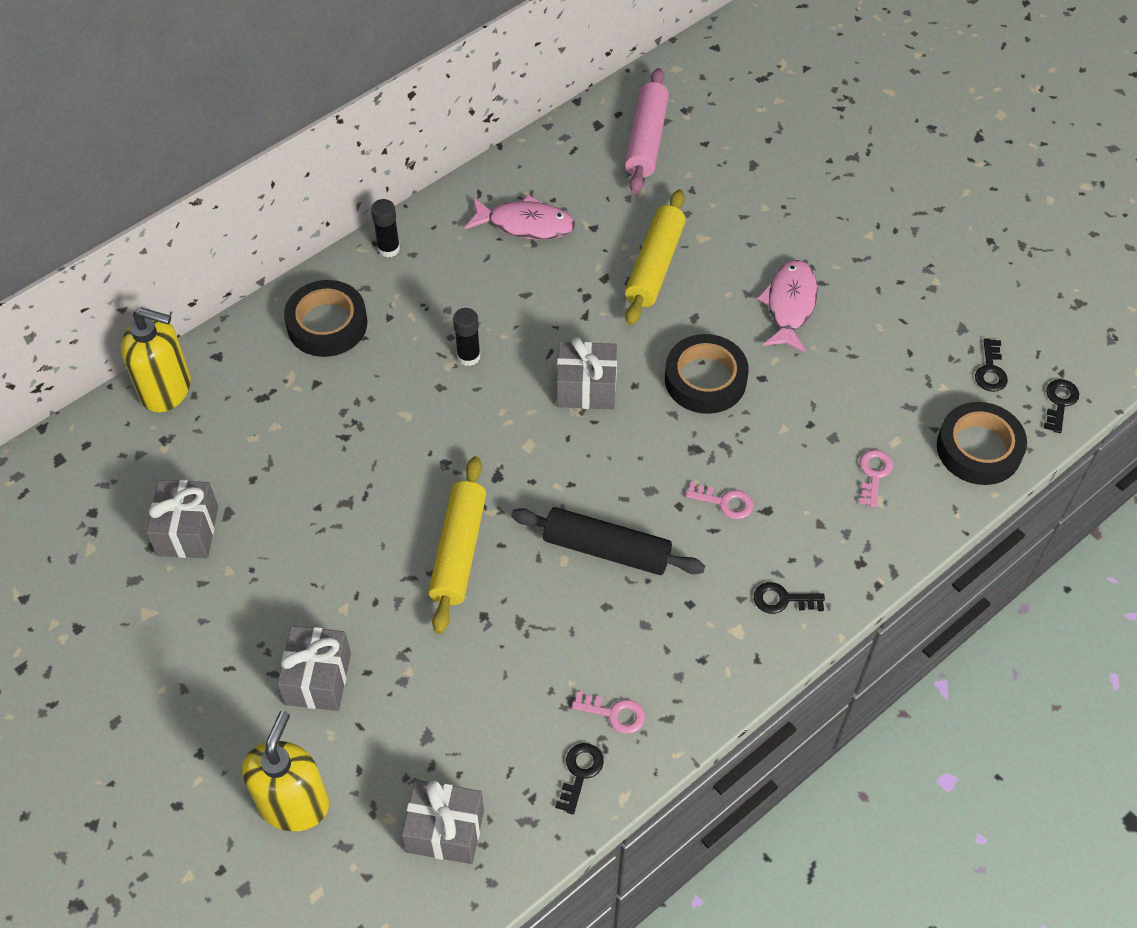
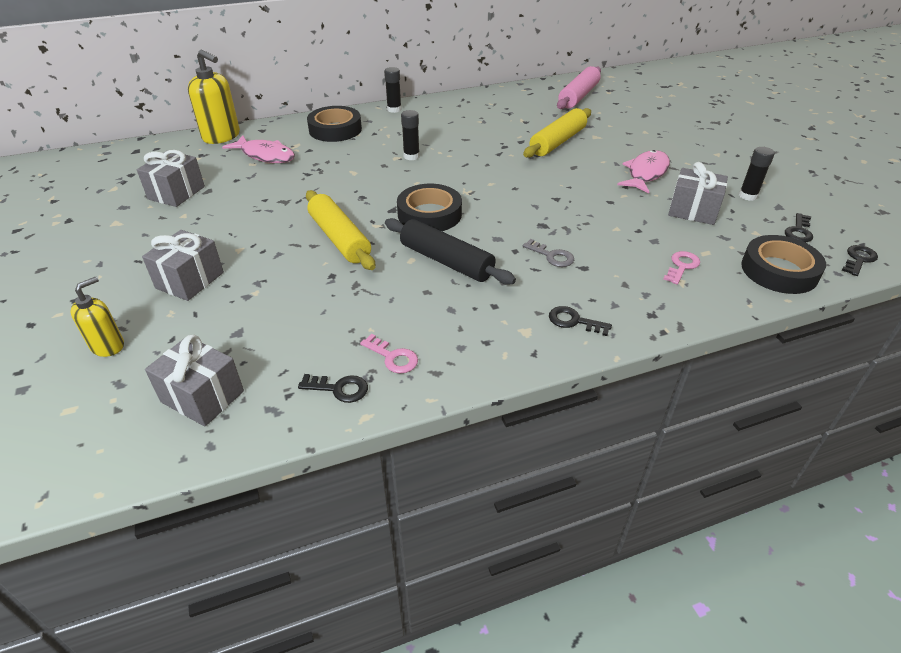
camera: 20 degrees right, 15 degrees down
(294, 803) = (108, 346): yellow soap dispenser -> yellow soap dispenser, size x0.60
(458, 551) = (339, 238): yellow rolling pin -> yellow rolling pin turned 60 degrees counterclockwise
(526, 224) = (483, 114): pink fish -> pink fish (265, 155)
(580, 773) = (339, 389): black key -> black key turned 60 degrees clockwise
(586, 388) = (480, 183): grey gift -> grey gift (693, 211)
(705, 379) = (567, 194): black tape -> black tape (429, 214)
(725, 502) = (552, 256): pink key -> grey key
(922, 317) = (748, 196): none -> black glue stick

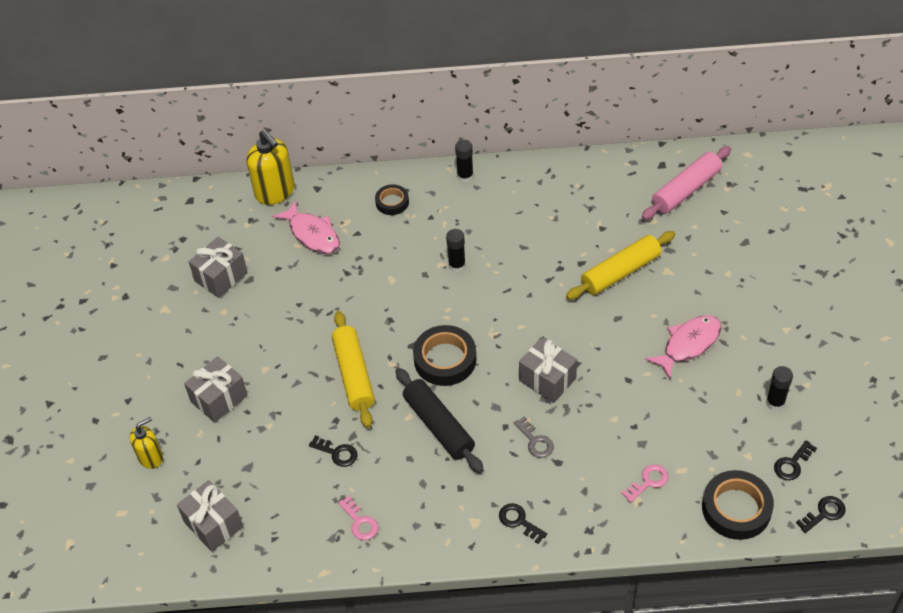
camera: 20 degrees right, 10 degrees up
(335, 129) = (392, 202): black tape -> black tape, size x0.58
(339, 389) = (312, 542): black key -> black key (337, 453)
(693, 211) = (703, 412): grey gift -> grey gift (547, 379)

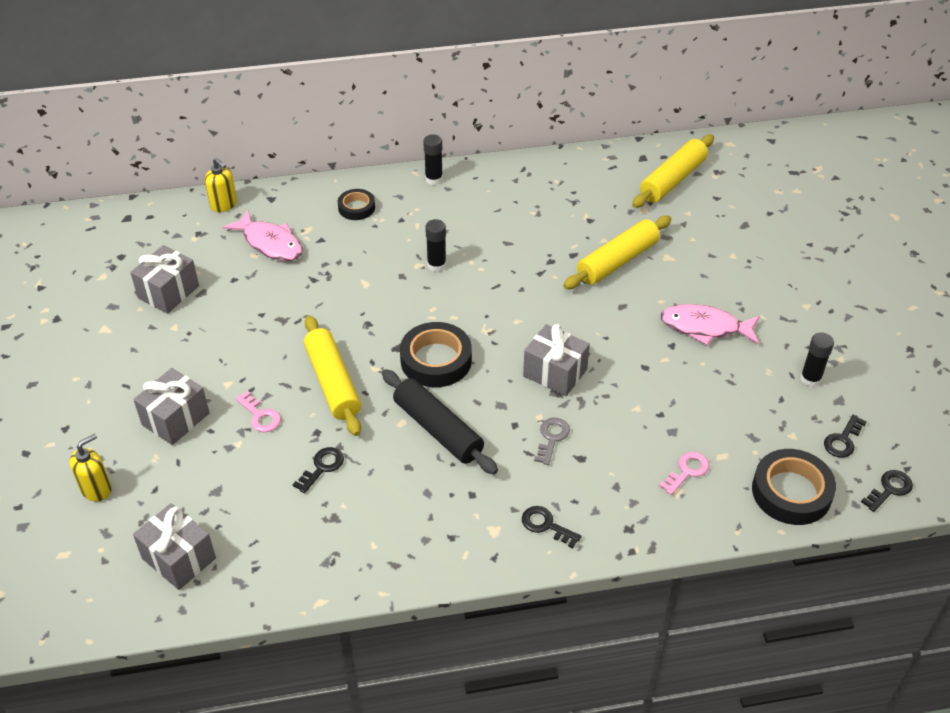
camera: 10 degrees left, 5 degrees down
(275, 192) = (224, 205): yellow soap dispenser -> yellow soap dispenser, size x0.60
(337, 453) = (322, 467): black key -> black key turned 75 degrees counterclockwise
(360, 522) = (358, 541): pink key -> pink key (260, 416)
(535, 441) = (552, 438): grey key -> grey key turned 120 degrees counterclockwise
(686, 190) = (672, 180): pink rolling pin -> yellow rolling pin
(688, 344) = (704, 327): pink fish -> pink fish turned 120 degrees counterclockwise

